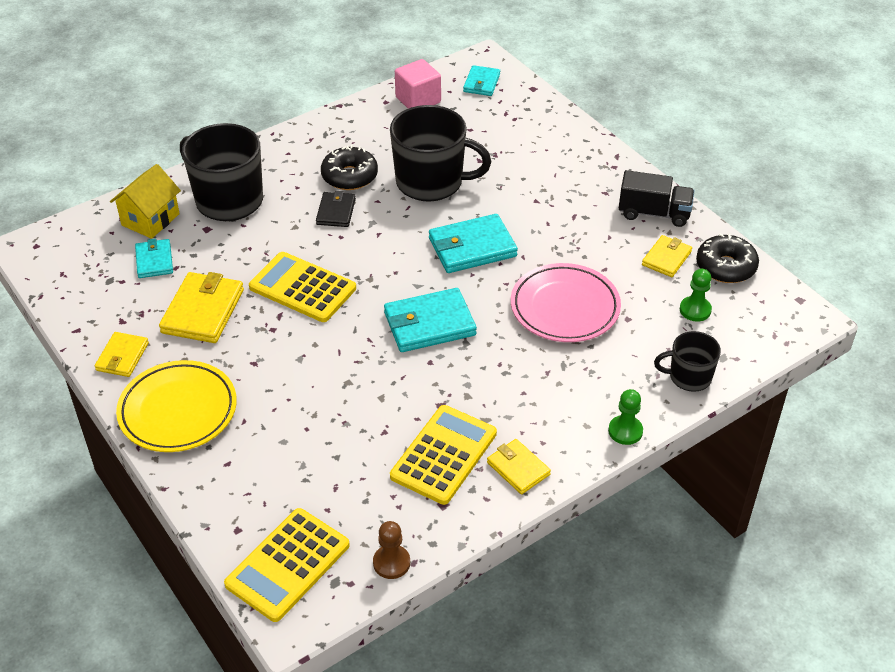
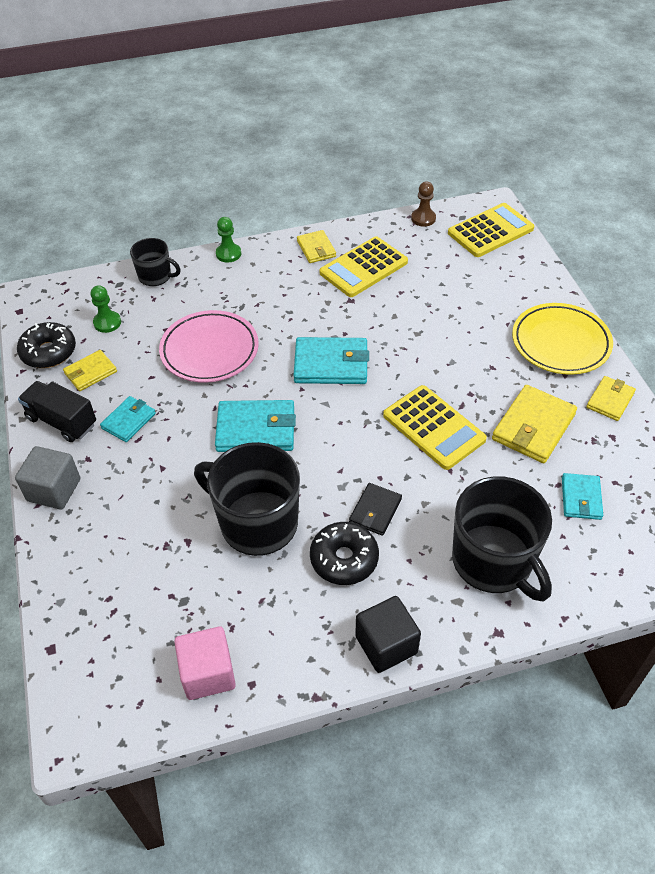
camera: 160 degrees left, 5 degrees up
(150, 219) = (586, 557): yellow house -> none
(299, 138) = (386, 644): none -> black cube
(481, 83) = (108, 682): turquoise wallet -> turquoise wallet (128, 421)
(613, 166) = (54, 490): none -> grey cube

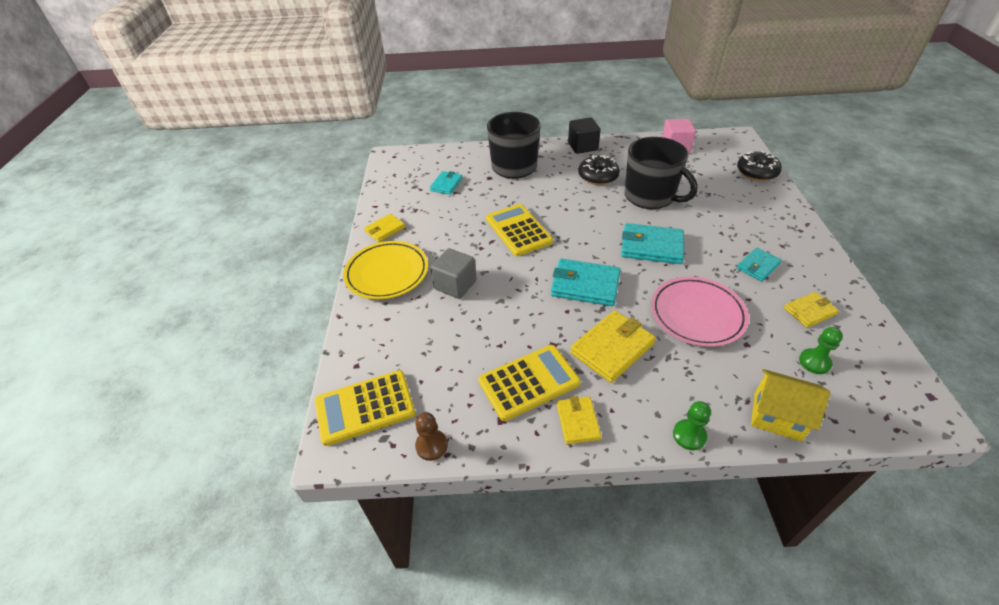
camera: 165 degrees left, 5 degrees down
(49, 352) = (864, 338): black donut -> black donut (756, 172)
(54, 490) = (799, 230): grey cube -> grey cube (455, 285)
(62, 421) = (817, 274): black truck -> none
(156, 276) = (777, 416): black mug -> yellow house
(375, 511) = (574, 193): black wallet -> none
(533, 427) = (449, 221): yellow wallet -> yellow wallet (612, 348)

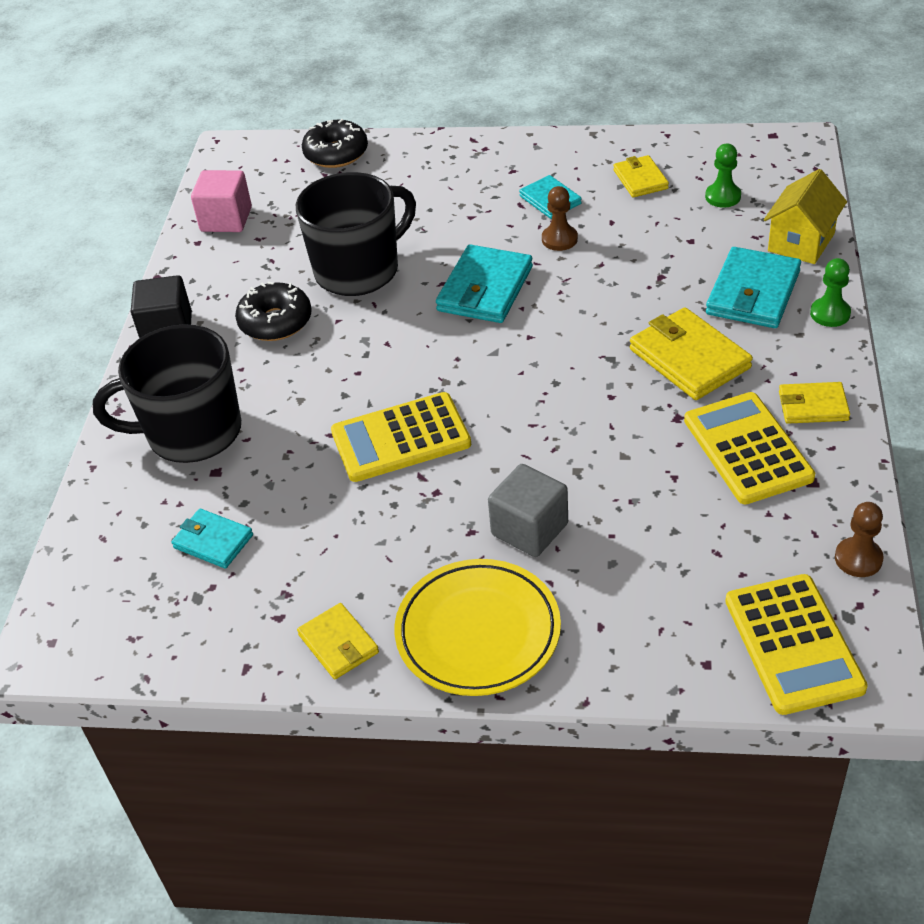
camera: 80 degrees left, 0 degrees up
(585, 285) = (558, 370): turquoise wallet -> turquoise wallet (753, 293)
(697, 314) = (634, 271): pink plate -> none
(716, 274) = (559, 239): none -> brown pawn

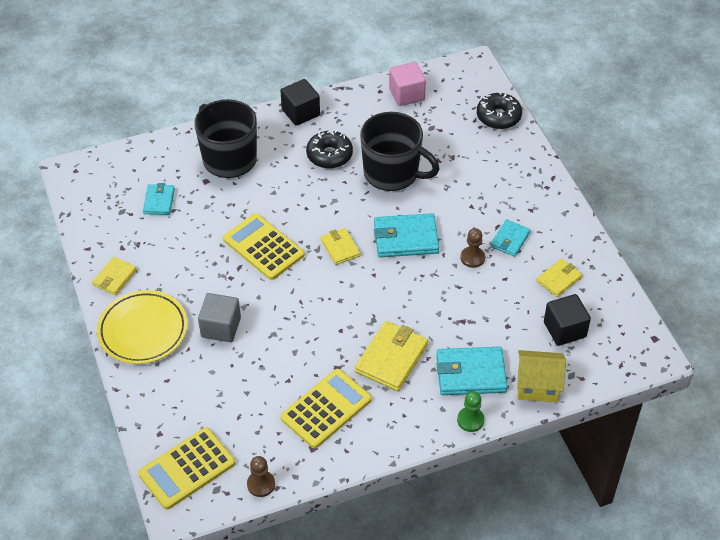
camera: 60 degrees right, 5 degrees up
(723, 197) = (564, 329): green pawn -> black cube
(813, 406) = (378, 432): yellow wallet -> yellow wallet (340, 248)

